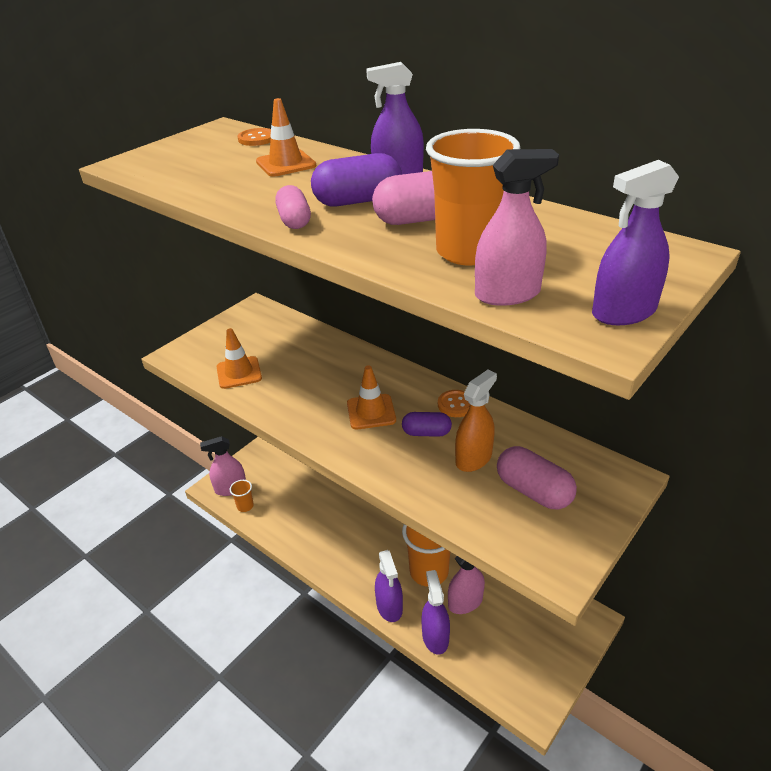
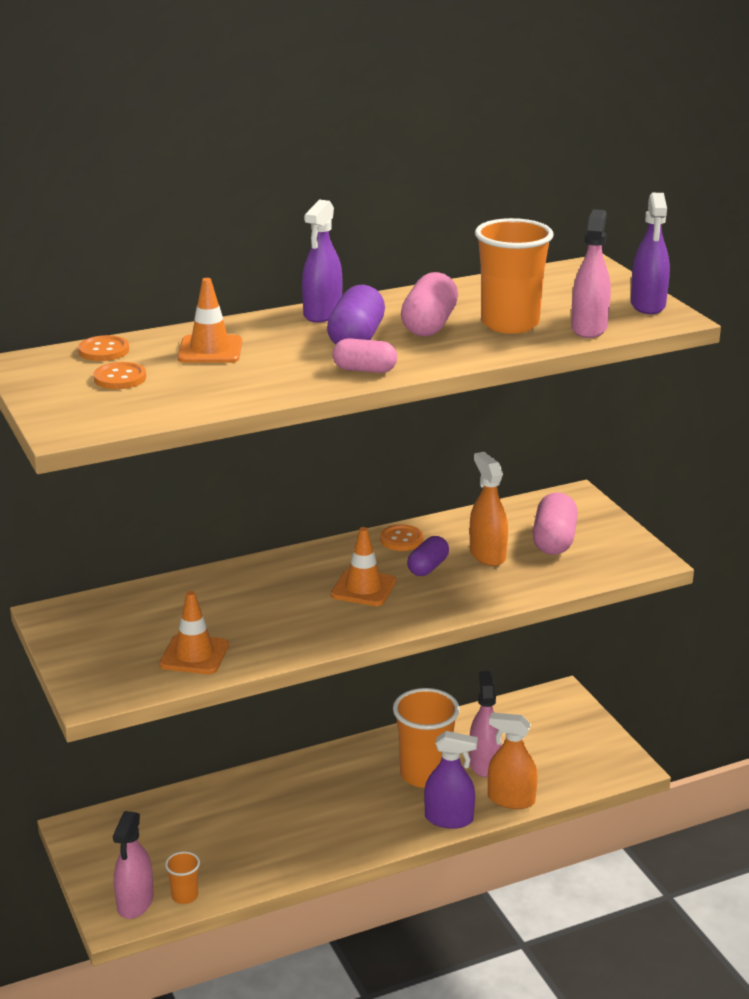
camera: 65 degrees left, 10 degrees down
(214, 154) = (120, 378): none -> orange button
(435, 637) = (511, 799): purple spray bottle -> orange spray bottle
(533, 491) = (554, 541): pink capsule -> pink capsule turned 60 degrees counterclockwise

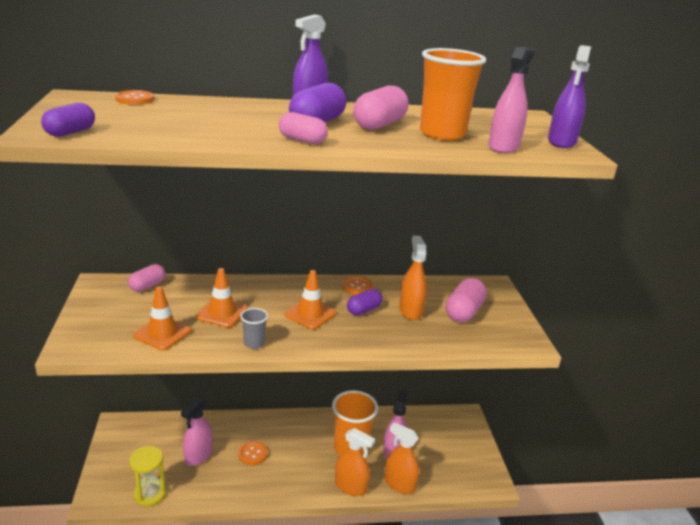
camera: 15 degrees right, 0 degrees up
(99, 419) = (70, 132): none -> purple capsule
(120, 378) = (122, 114): orange button -> orange button (252, 454)
(121, 602) = (147, 286): none -> pink capsule
(135, 903) = (117, 489): pink spray bottle -> pink spray bottle (198, 455)
(185, 896) = (150, 494): orange cup -> yellow hourglass
(210, 350) = (206, 111): orange traffic cone -> orange traffic cone (222, 313)
(318, 639) = (254, 343): none -> grey cup
(449, 819) = (350, 487): purple spray bottle -> orange spray bottle

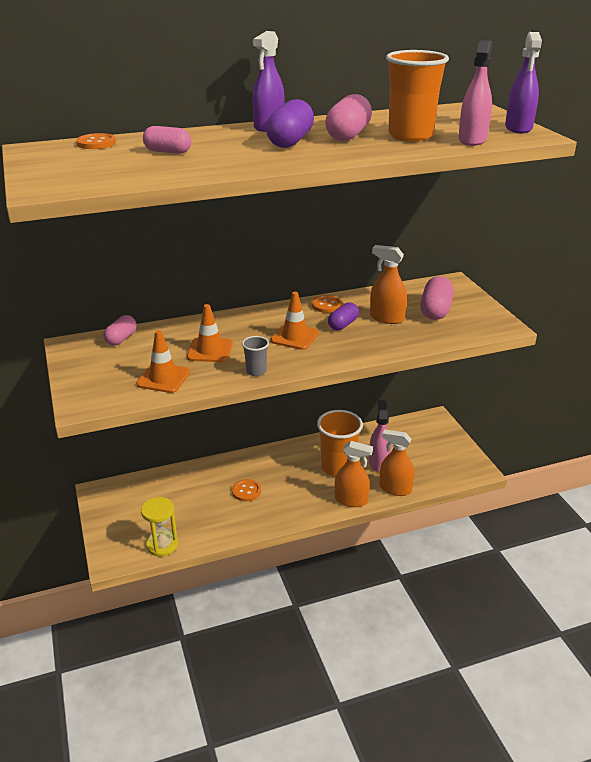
camera: 10 degrees left, 5 degrees up
(70, 132) = (71, 183): purple capsule -> none
(198, 455) = (194, 503): pink spray bottle -> none
(302, 140) = (291, 160): pink capsule -> pink capsule (168, 152)
(410, 311) = (386, 318): orange spray bottle -> orange spray bottle turned 45 degrees counterclockwise

